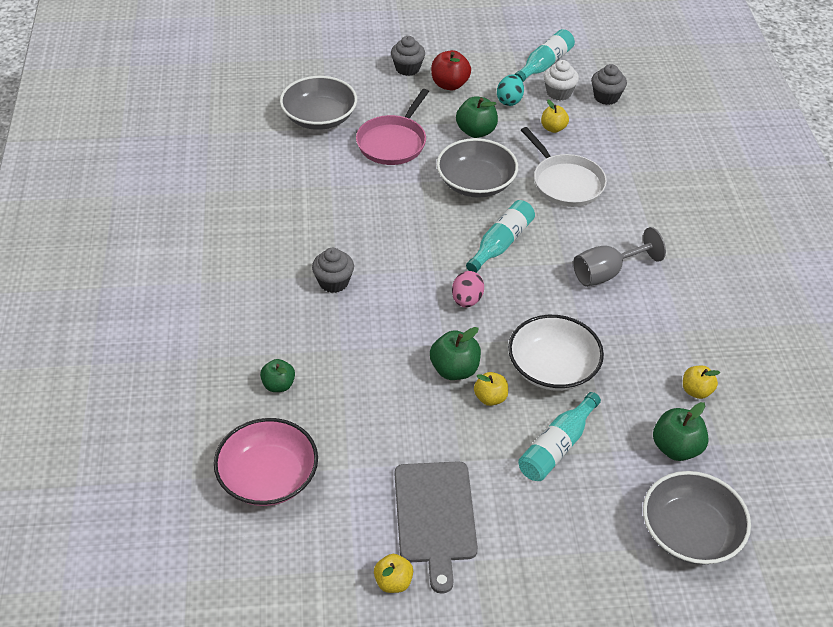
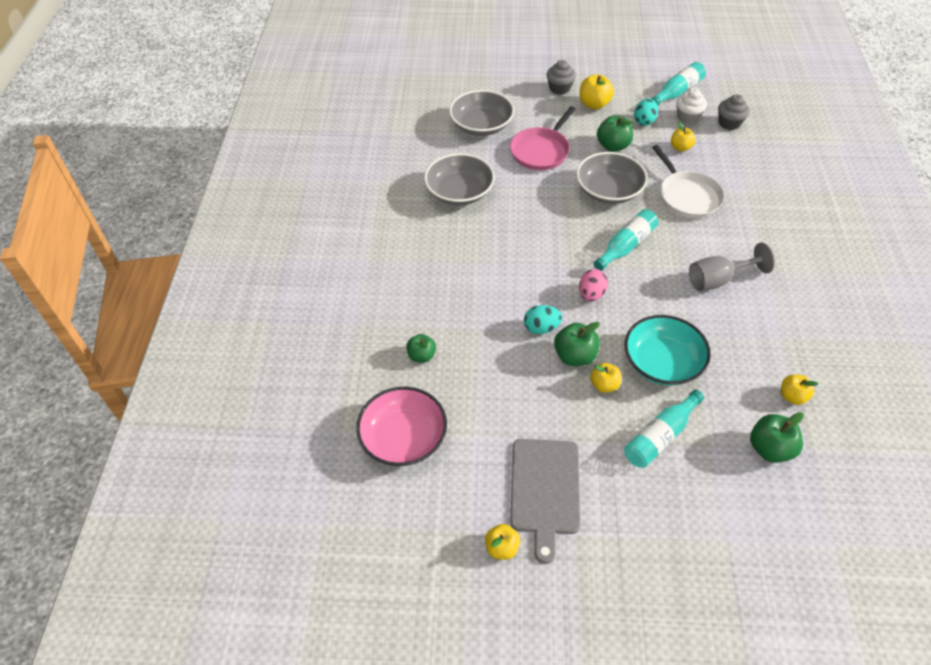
camera: 10 degrees right, 5 degrees up
(333, 282) = (478, 268): grey cupcake -> none
(413, 342) = (541, 328): none -> turquoise egg
(449, 84) = (594, 104): red apple -> yellow apple
(552, 368) = (662, 362): white bowl -> turquoise bowl
(690, 532) = (777, 531): grey bowl -> grey bowl (459, 192)

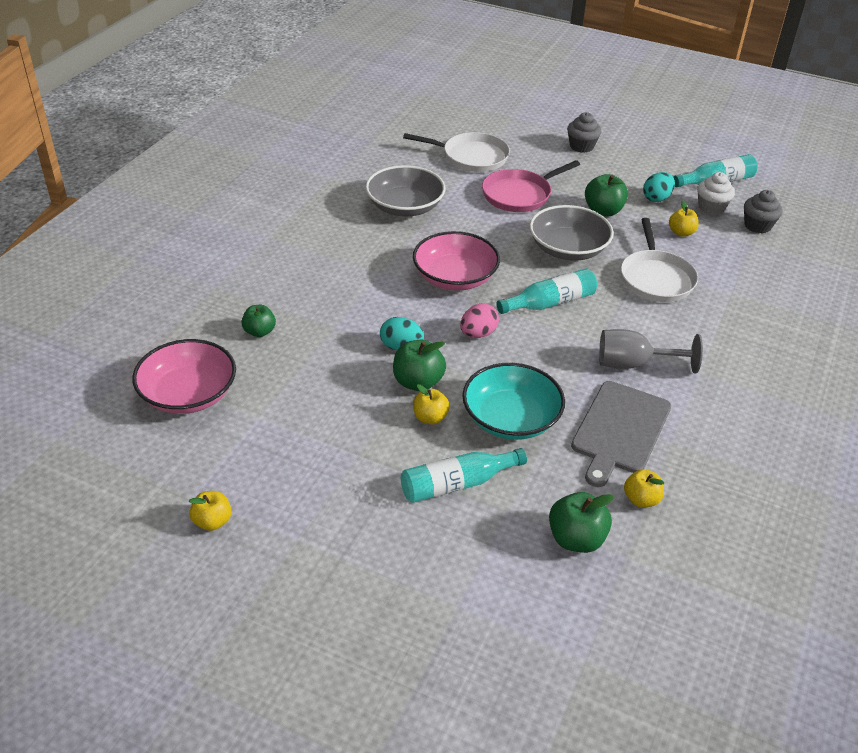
camera: 20 degrees right, 10 degrees down
(481, 125) = (471, 157): grey bowl -> white pan
(541, 247) = (455, 277): none -> pink bowl
(545, 490) = (295, 488): grey cutting board -> grey cutting board (619, 430)
(594, 104) = (610, 169): yellow apple -> none

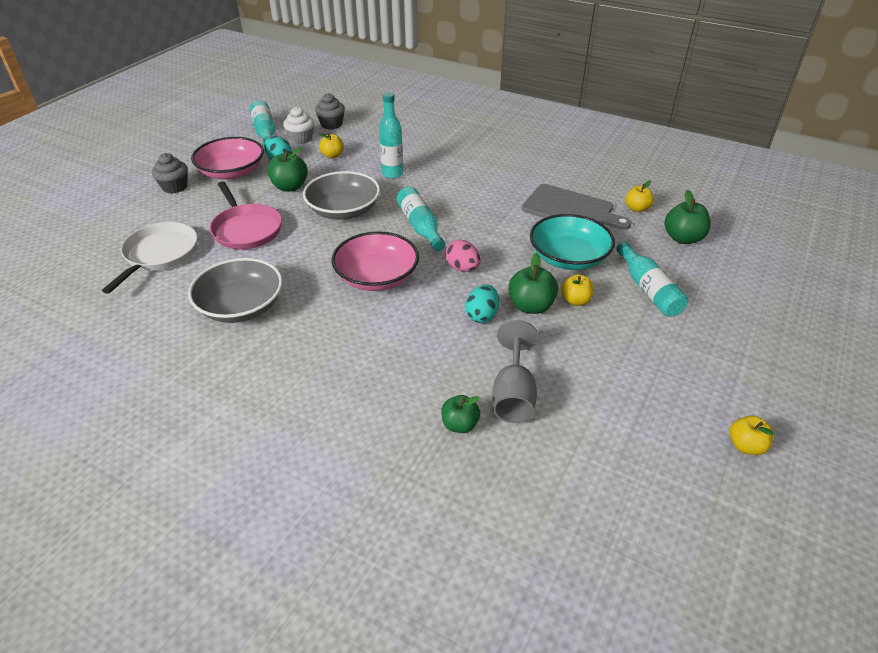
camera: 85 degrees left, 0 degrees up
(188, 394) = (572, 484): pink bowl -> pink bowl (232, 172)
(633, 364) = (498, 195): grey goblet -> grey goblet (513, 394)
(656, 278) = (392, 174): white pan -> turquoise bottle

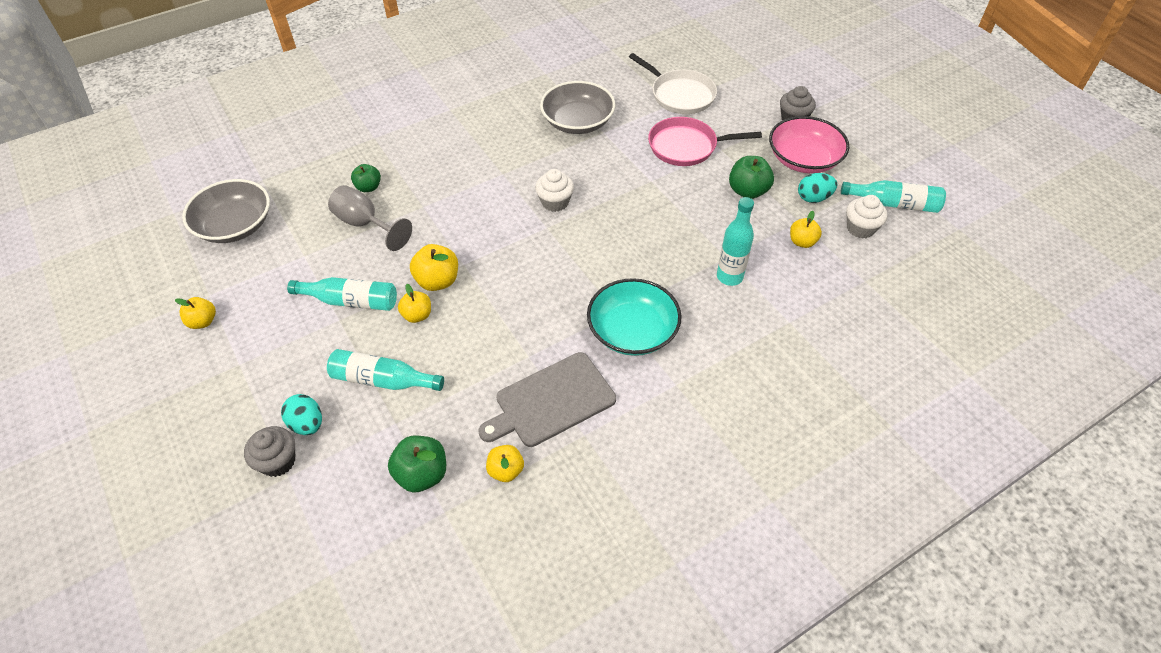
camera: 120 degrees right, 10 degrees up
(331, 124) = (890, 266): grey cupcake -> grey cupcake (278, 461)
(343, 210) = (677, 215): grey bowl -> grey bowl (235, 226)
(377, 277) = (555, 202): pink bowl -> white cupcake
(420, 226) = (610, 259): turquoise bottle -> turquoise bottle (350, 301)
(462, 268) = (523, 260): pink egg -> none
(482, 315) = (454, 245): turquoise egg -> turquoise egg (307, 424)
(531, 306) = (437, 281): green apple -> yellow apple
(568, 257) = (475, 346): turquoise bowl -> turquoise bowl (632, 331)

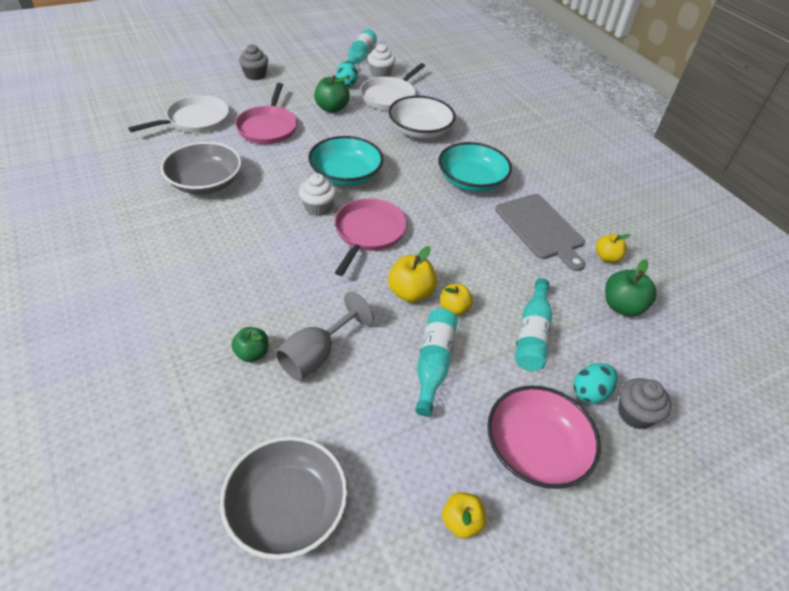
camera: 90 degrees left, 5 degrees down
(522, 243) = (368, 232): none -> pink pan
(615, 217) = (346, 175): none -> turquoise bowl
(729, 277) = (420, 131): turquoise bottle -> white bowl
(802, 242) = (389, 96): yellow apple -> white pan
(803, 159) = (304, 80): pink bowl -> pink bowl (535, 449)

